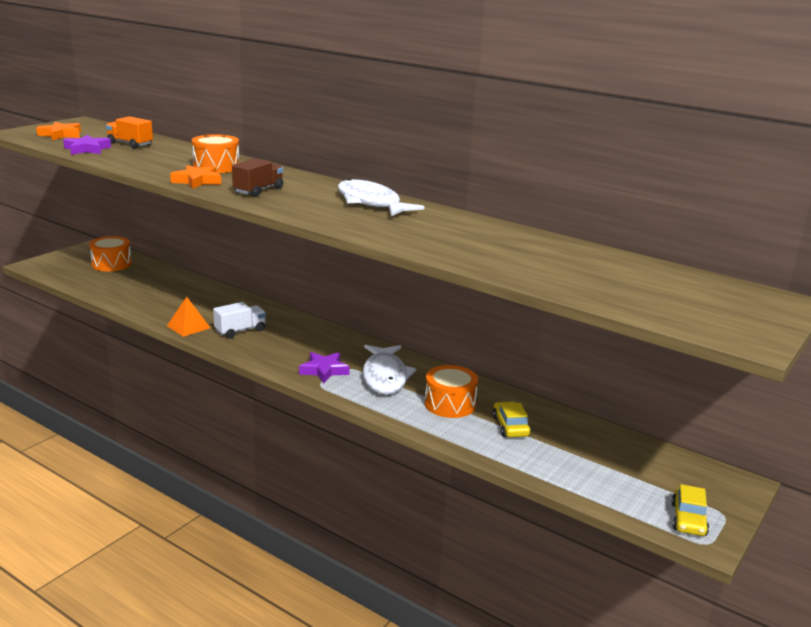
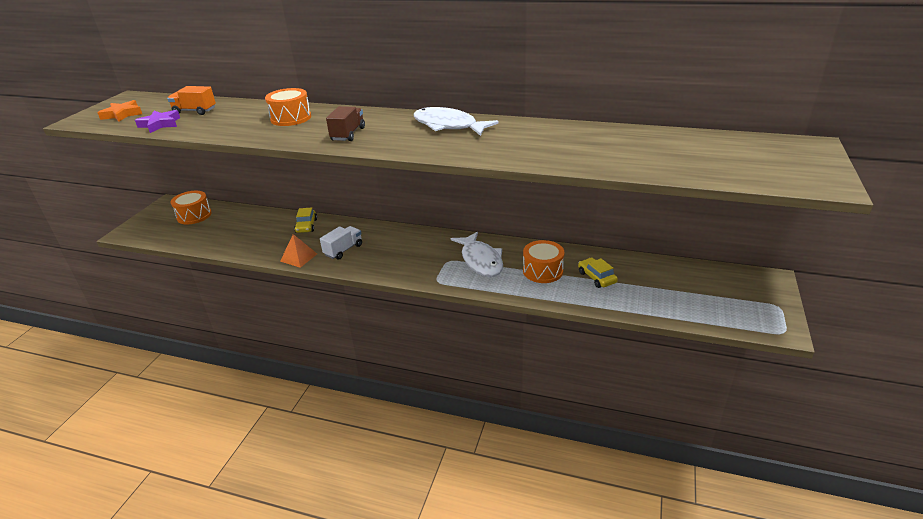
camera: 15 degrees left, 10 degrees up
(197, 181) = (288, 136): orange star -> none
(324, 370) = (432, 268): purple star -> none
(688, 519) = (760, 317): yellow car -> yellow car (306, 226)

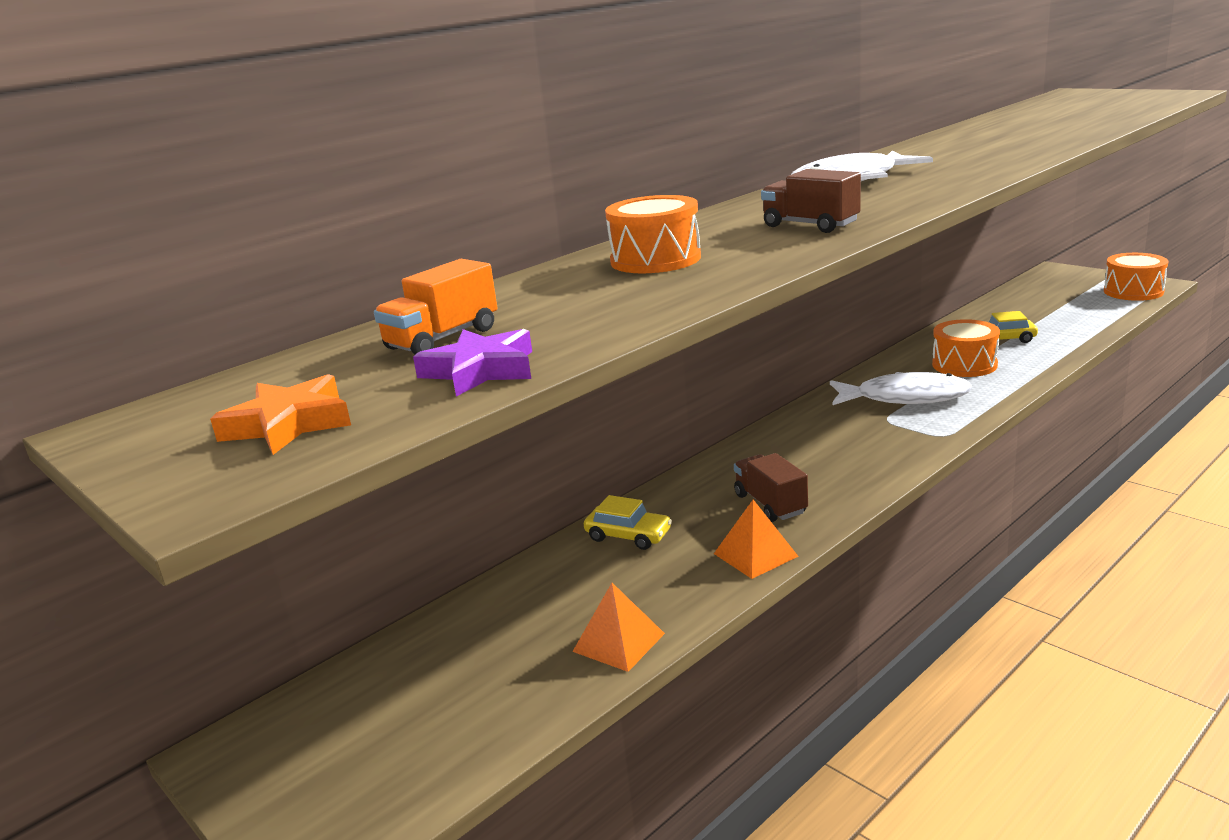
camera: 60 degrees left, 10 degrees down
(194, 215) = (378, 700): orange drum -> orange drum (1133, 291)
(231, 246) = (618, 642): none -> orange pyramid
(343, 250) = (770, 504): white truck -> brown truck

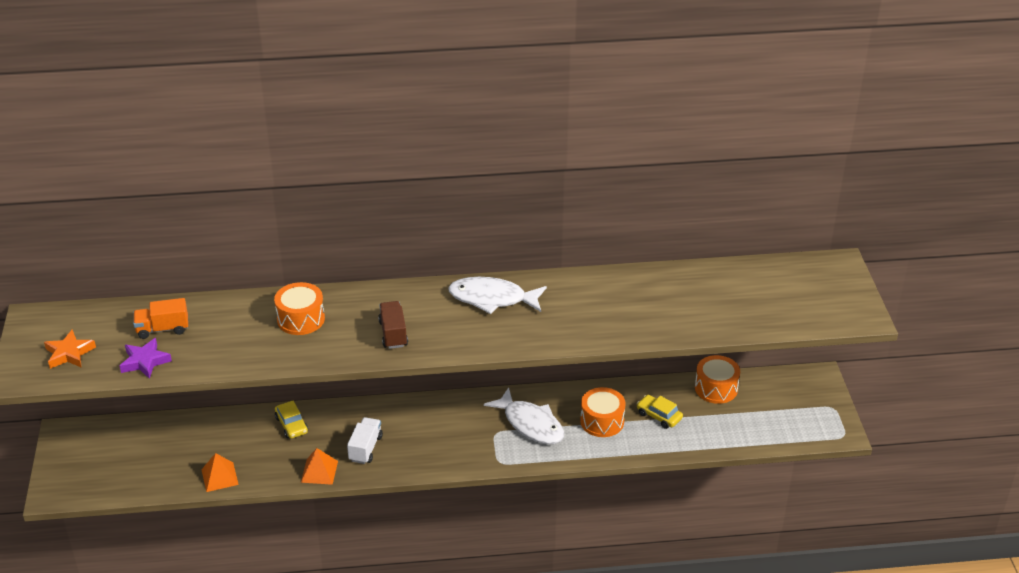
camera: 35 degrees right, 15 degrees up
(770, 504) = (365, 448): brown truck -> white truck
(1133, 291) = (813, 429): orange drum -> orange drum (716, 388)

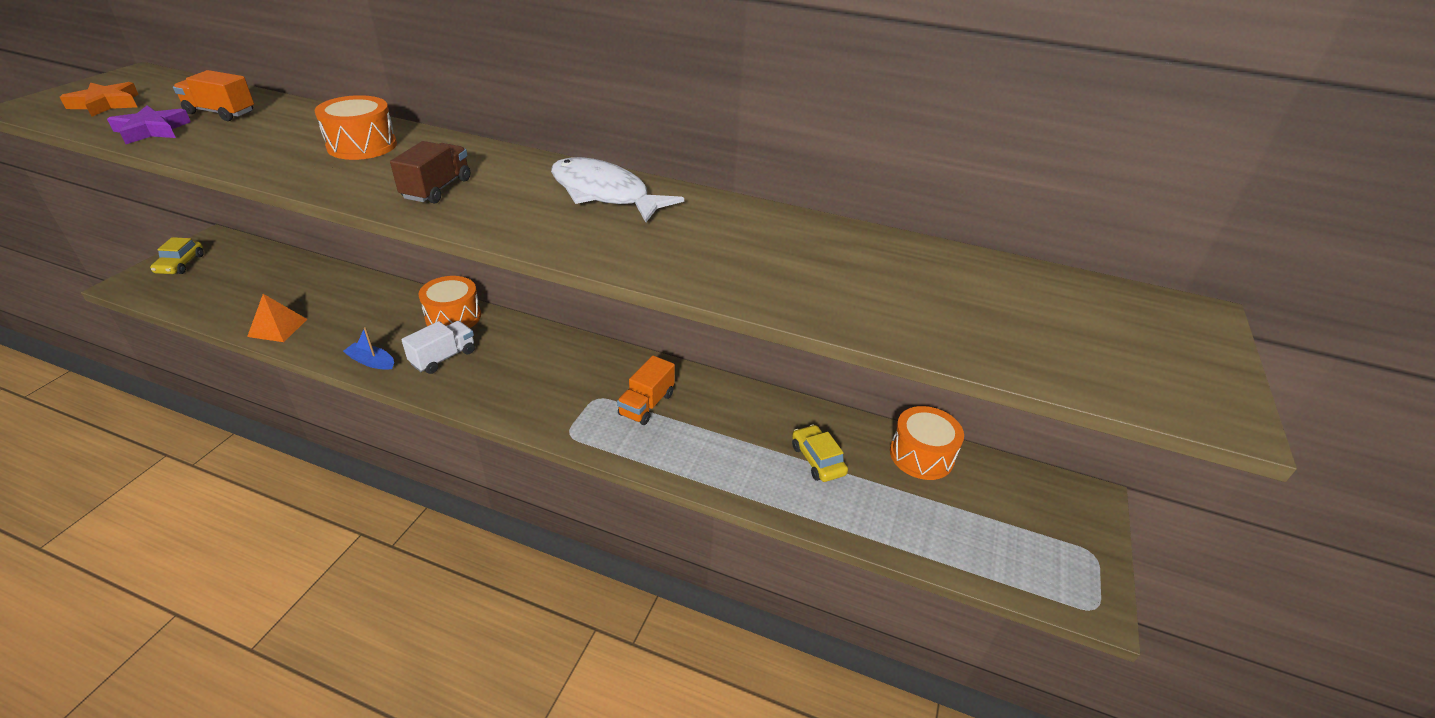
camera: 25 degrees right, 0 degrees up
(291, 425) = (402, 307): yellow car -> yellow car (180, 264)
(319, 471) = (371, 362): orange pyramid -> blue boat
(530, 424) = (646, 404): white fish -> orange truck
(602, 421) = (737, 436): orange drum -> orange drum (453, 317)

